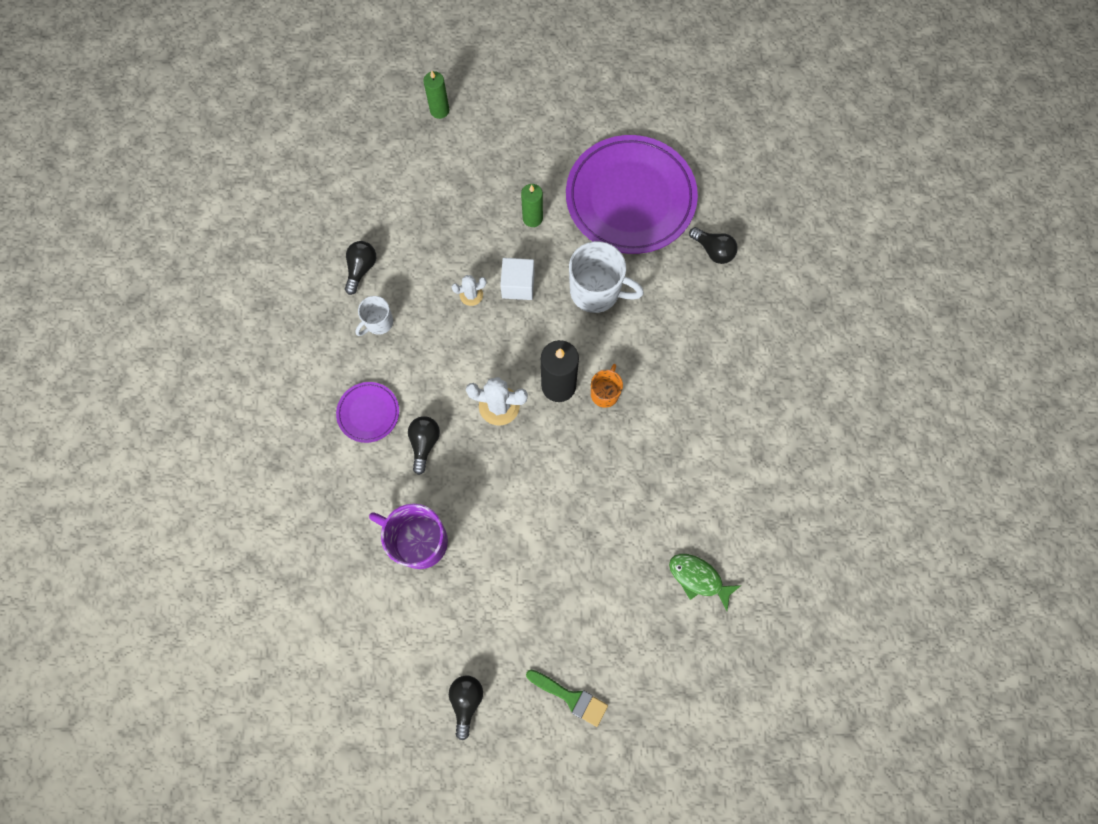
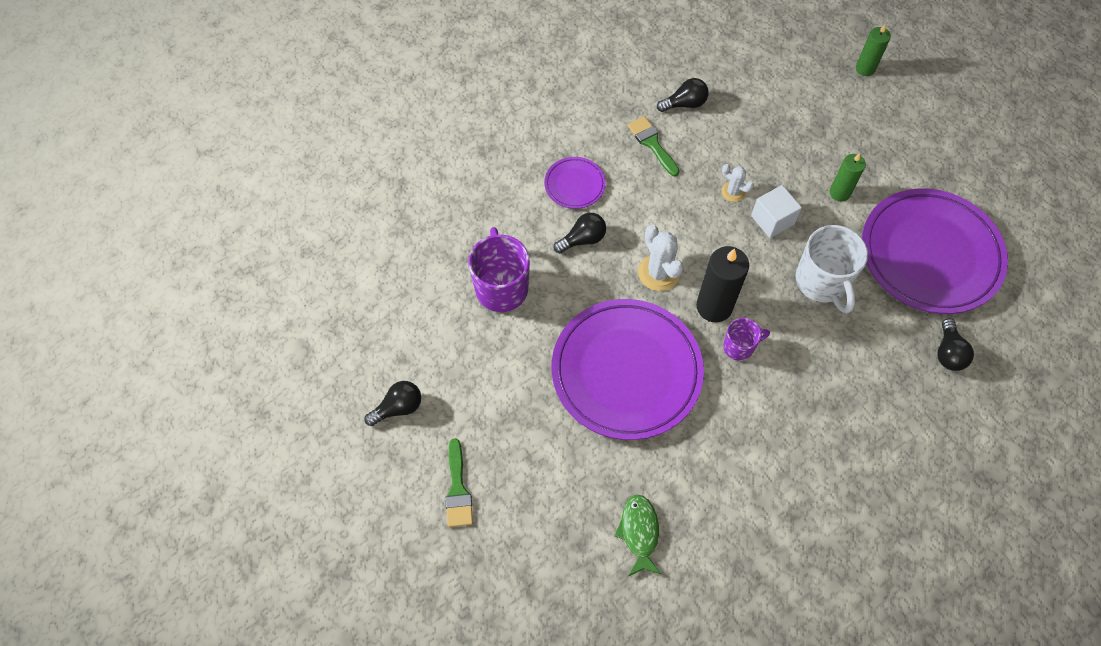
camera: 55 degrees right, 10 degrees down
(378, 323) = (652, 144): white mug -> green brush
(565, 493) = (626, 371): none -> purple plate
(605, 393) = (739, 347): orange mug -> purple mug

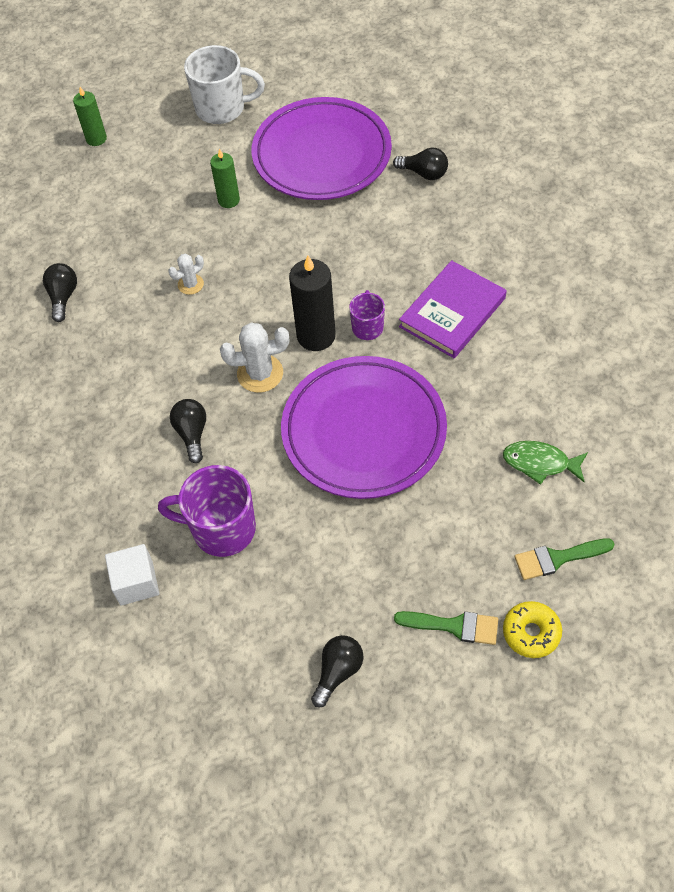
camera: 70 degrees left, 5 degrees down
(398, 408) = (338, 672): black light bulb -> black light bulb turned 45 degrees clockwise
(466, 556) = (531, 633): none -> yellow donut
(574, 185) = (119, 425): purple plate -> none
(652, 144) = (99, 339): green brush -> green brush (557, 558)
(772, 220) = (237, 261): white cube -> white cube (136, 583)
(783, 418) = (452, 312): none -> purple book
(822, 282) = (321, 242): white mug -> white mug (222, 108)

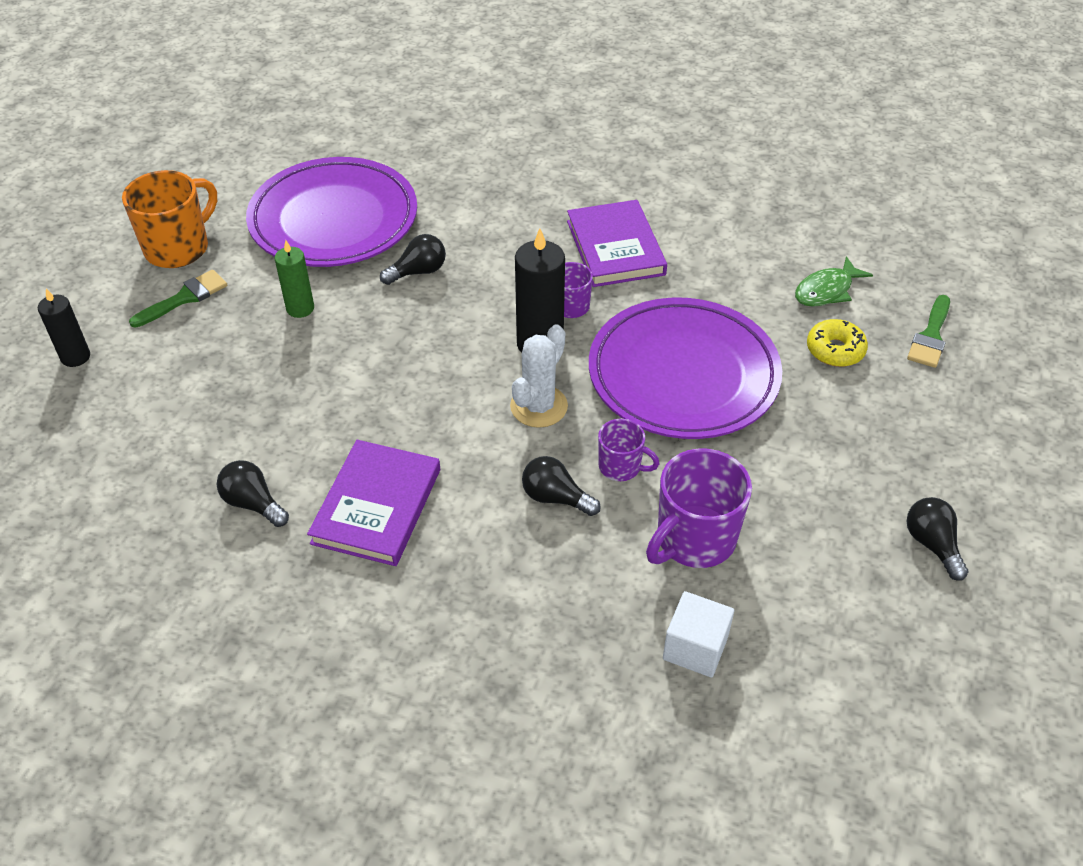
camera: 55 degrees left, 10 degrees down
(96, 139) = (75, 357): green candle -> black candle
(109, 353) = (377, 506): none -> purple book
(190, 284) = (368, 394): white cactus -> none
(222, 108) = (179, 248): white mug -> orange mug
(248, 451) = (621, 467): none -> purple mug
(424, 173) = (442, 175): black light bulb -> black light bulb (418, 272)
(454, 626) = (946, 437): green brush -> green brush (184, 298)
(531, 633) = (991, 394): yellow donut -> yellow donut (835, 350)

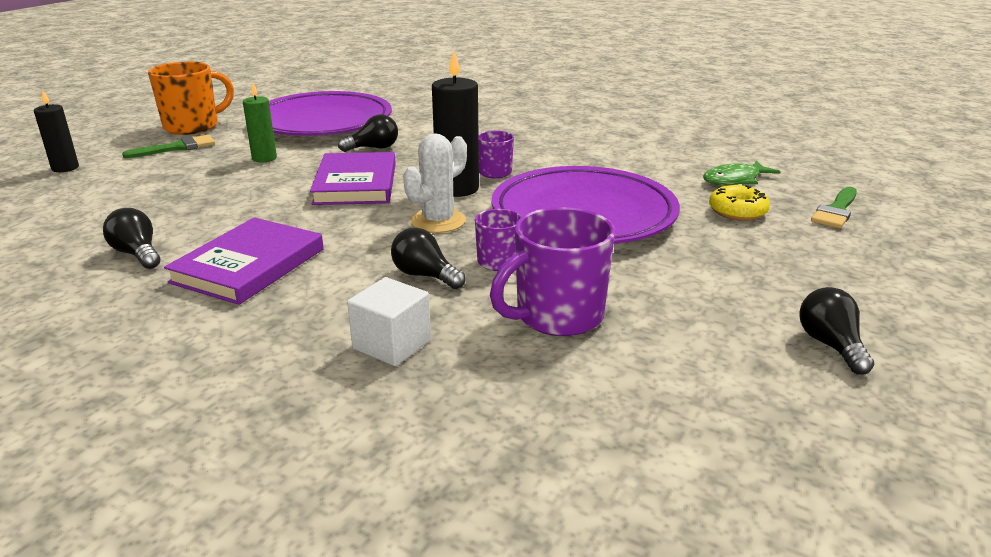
camera: 10 degrees right, 20 degrees down
(615, 248) = (548, 148): purple book -> purple book (356, 184)
(695, 648) = (529, 398): white cube -> white cube (392, 344)

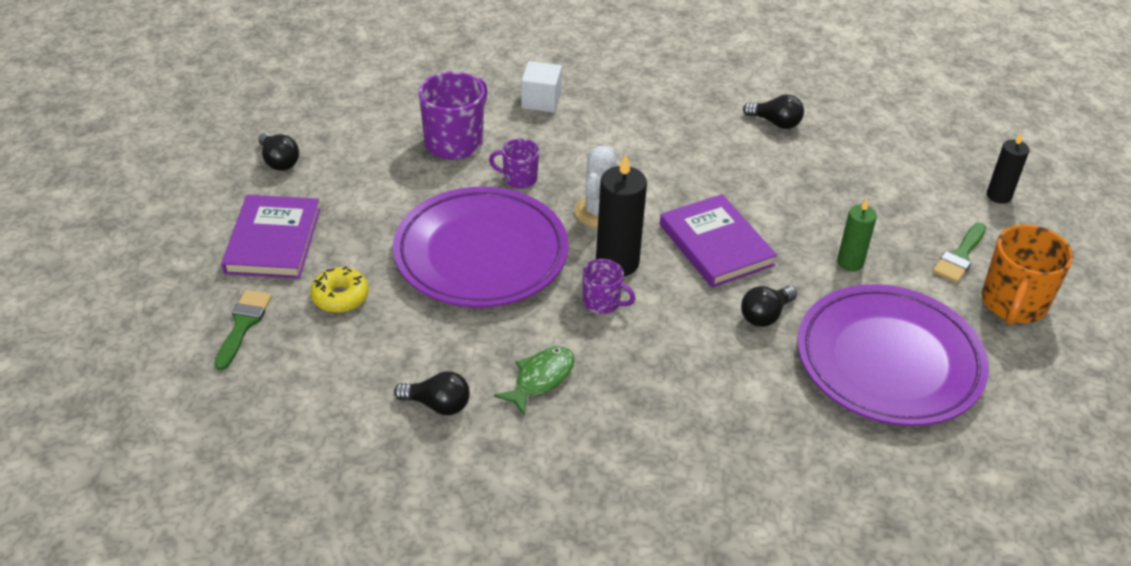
camera: 155 degrees right, 15 degrees up
(249, 265) = (688, 132): purple book -> purple book (273, 241)
(425, 276) = (562, 153): black light bulb -> black light bulb (438, 405)
(735, 180) = (344, 359): green fish -> green fish (541, 379)

